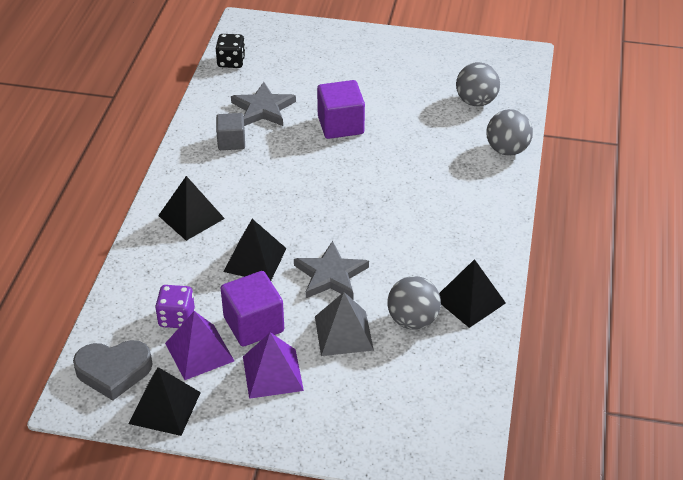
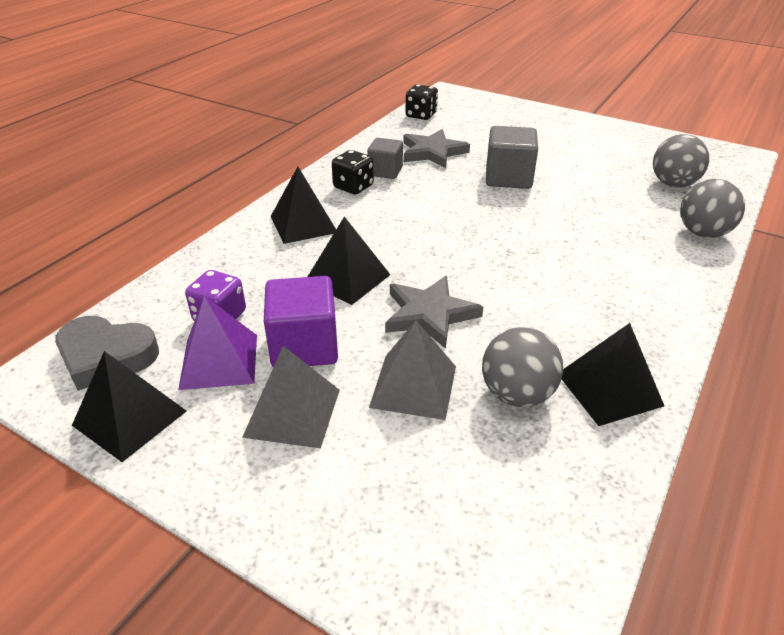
camera: 20 degrees right, 5 degrees down
(212, 166) = (353, 187): none -> black dice
(272, 373) = (292, 412): purple pyramid -> grey pyramid
(340, 125) = (508, 178): purple cube -> grey cube

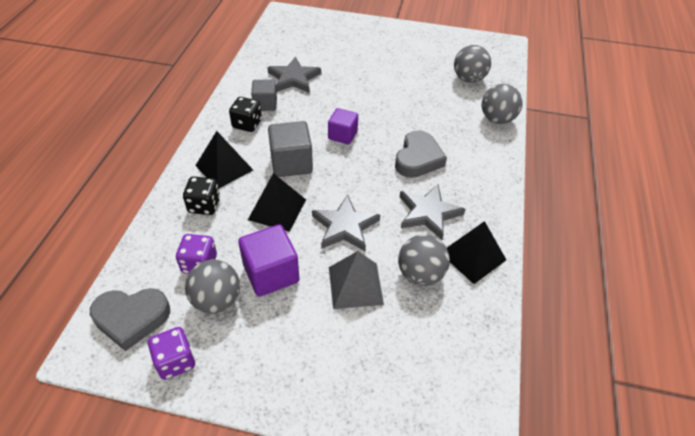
camera: 20 degrees left, 10 degrees up
(129, 418) = (175, 361): black pyramid -> purple dice
(219, 361) = (217, 300): purple pyramid -> grey ball
(292, 412) = (285, 326): grey pyramid -> none
(421, 115) = (271, 41): black dice -> black dice (204, 205)
(470, 216) = (342, 135): none -> purple cube
(508, 178) = (357, 94): grey cube -> grey cube (291, 163)
(558, 322) = (428, 213): none -> grey star
(566, 258) = (418, 159): none -> grey heart

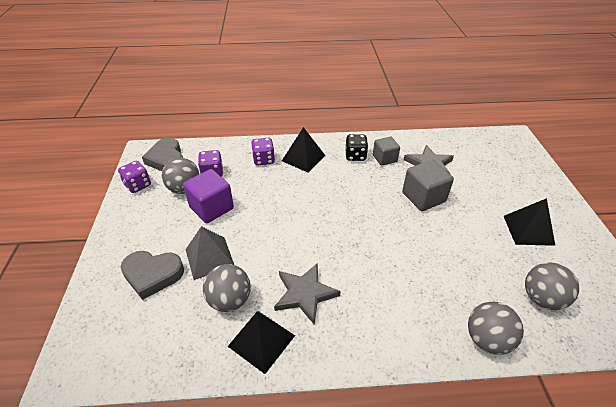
camera: 75 degrees right, 5 degrees down
(204, 205) = (263, 160): black dice -> purple dice
(277, 209) = (273, 195): black pyramid -> black pyramid (528, 230)
(291, 163) = (325, 190): grey cube -> grey cube (423, 197)
(342, 135) = (376, 212): purple cube -> none
(345, 226) = (268, 238): grey star -> none
(418, 159) = (375, 273): grey heart -> grey heart (152, 275)

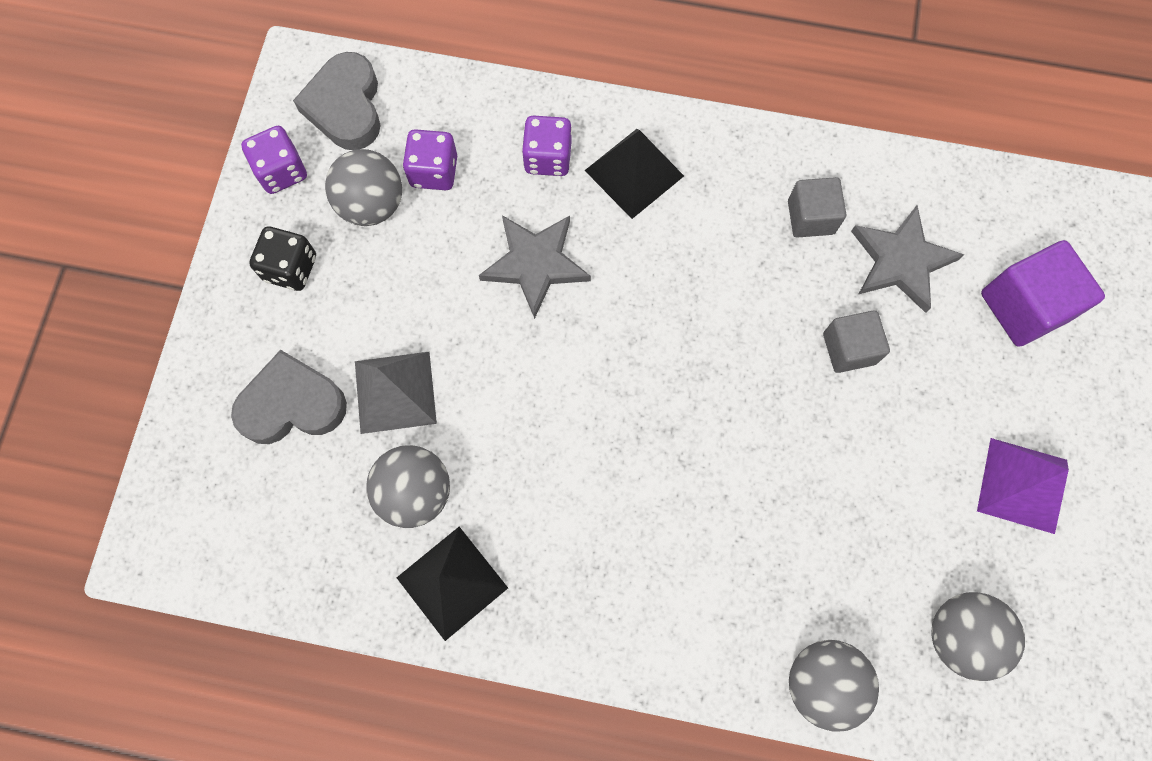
camera: 15 degrees right, 30 degrees up
(152, 275) = (292, 404): grey heart -> grey heart turned 150 degrees clockwise
(211, 208) = (417, 270): purple cube -> purple cube (1024, 306)
(305, 294) = (545, 514): grey star -> grey star (535, 264)
(355, 156) = (749, 193): black dice -> black dice (291, 268)
(423, 197) = (849, 348): grey cube -> grey cube, size x0.65
(528, 230) = (1022, 485): black pyramid -> purple pyramid

